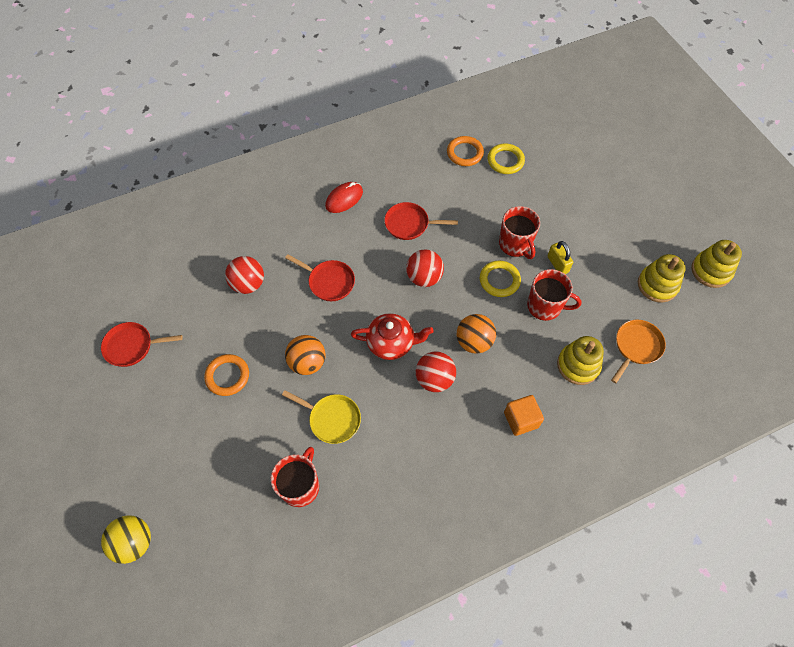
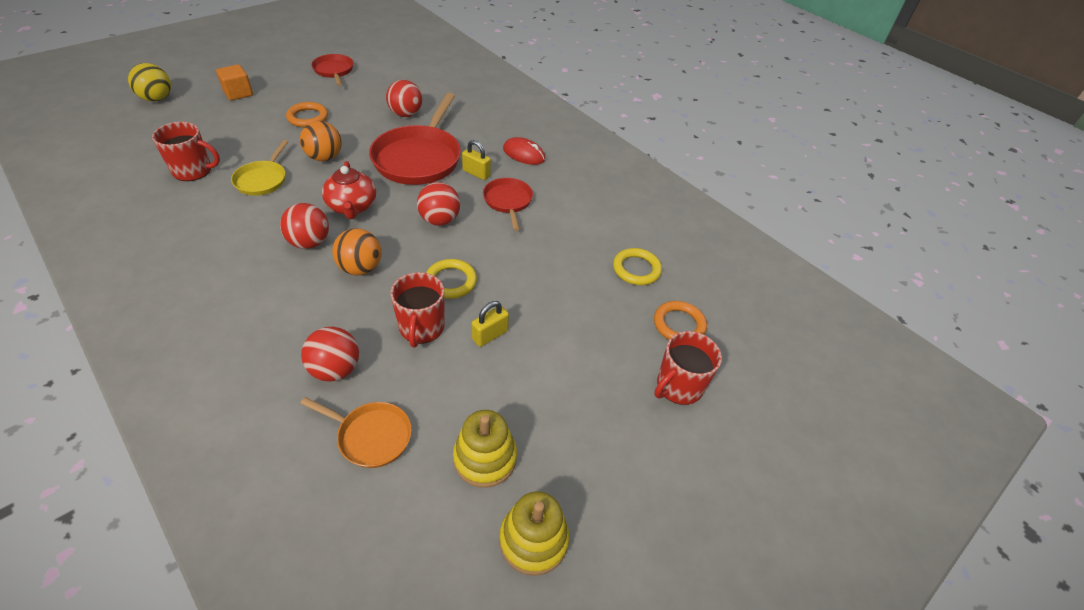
camera: 70 degrees right, 15 degrees down
(329, 282) = (419, 158): red pan -> red pan, size x1.87
(364, 240) = (476, 173): none -> yellow padlock
(465, 153) = (629, 233): orange ring -> orange ring (679, 325)
(515, 244) = (508, 291): red mug -> red mug (678, 386)
(521, 420) = (256, 319): orange cube -> orange cube (238, 93)
(578, 365) = (335, 369): yellow stacking toy -> red ball

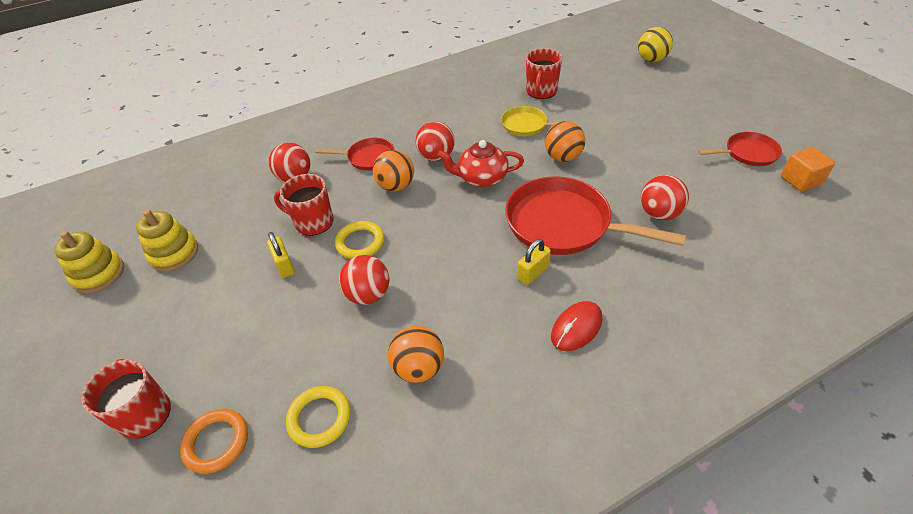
camera: 110 degrees right, 0 degrees up
(238, 93) = (673, 97): orange cube -> orange cube (800, 180)
(308, 117) = (636, 142): orange ring -> none
(371, 436) = (230, 196): orange pan -> none
(439, 220) = (450, 238): red ball -> red ball (368, 294)
(508, 201) = (474, 299): red pan -> red pan (368, 158)
(578, 224) = (419, 368): none -> orange ball

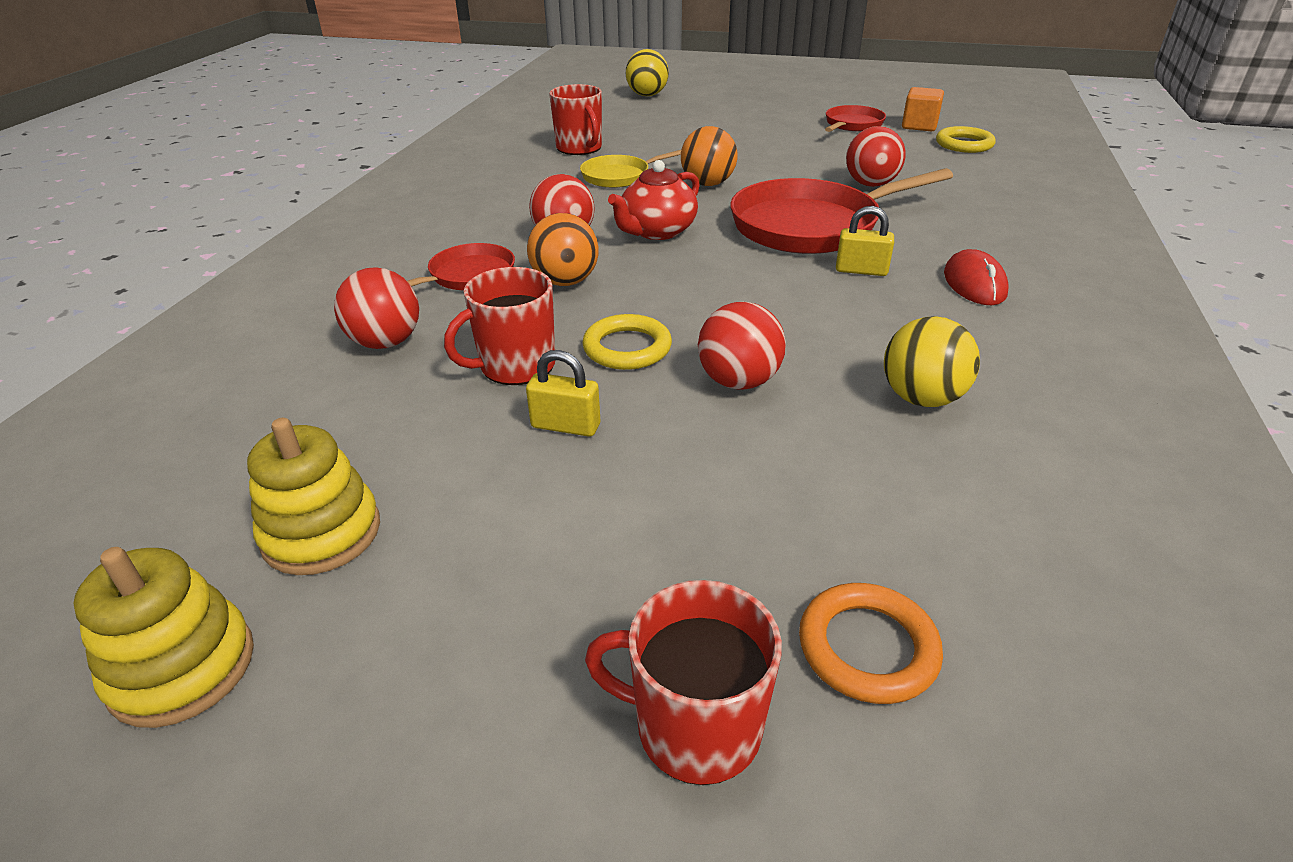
camera: 50 degrees left, 10 degrees down
(319, 418) = (925, 514): yellow ring -> yellow ring (964, 144)
(419, 368) = (921, 398): orange ball -> yellow ball
(533, 273) = (861, 270): yellow padlock -> yellow padlock turned 75 degrees counterclockwise

